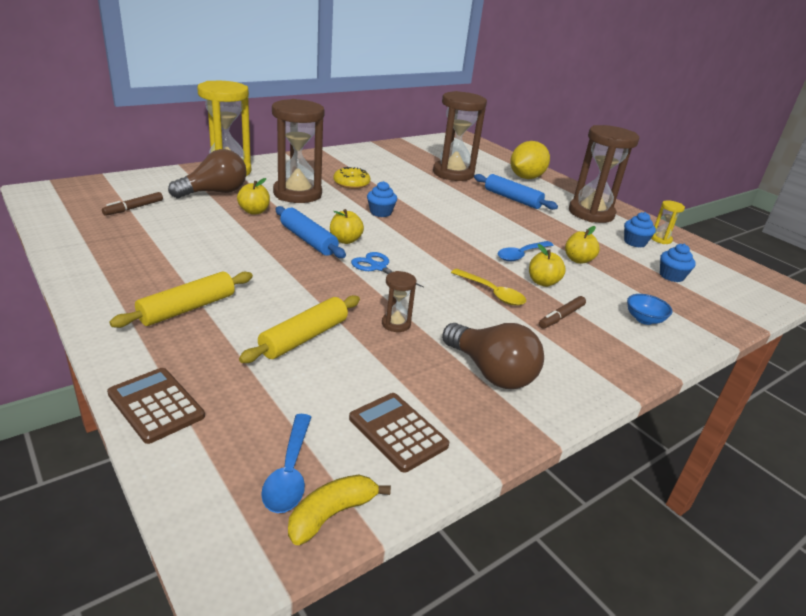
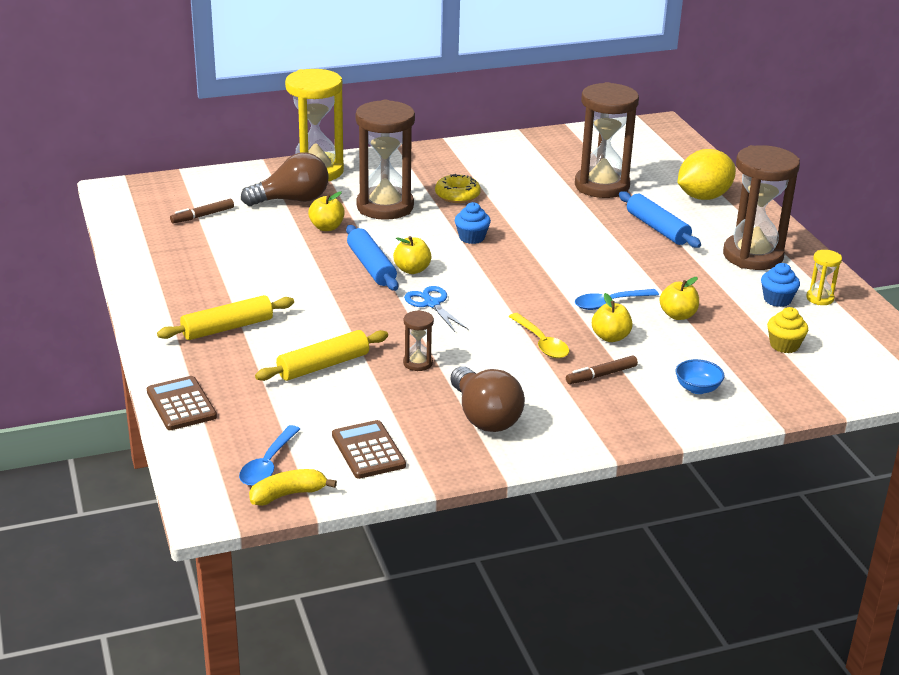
camera: 20 degrees right, 0 degrees up
(671, 276) = (784, 345): blue cupcake -> yellow cupcake

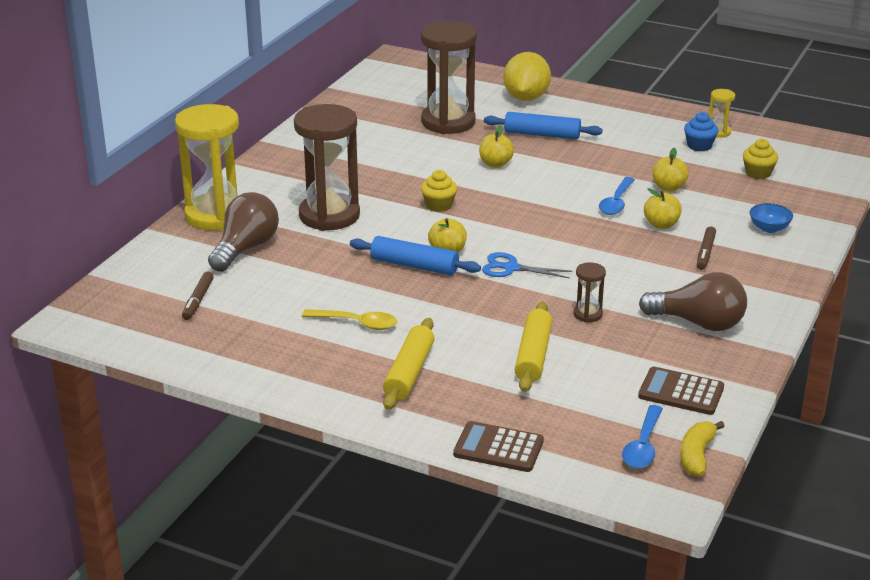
camera: 45 degrees left, 0 degrees up
(268, 464) = (643, 446): blue spoon -> blue spoon turned 45 degrees clockwise
(327, 227) = (319, 255): yellow apple -> yellow apple (495, 164)
(457, 195) = (364, 179): yellow donut -> none
(471, 237) = (439, 205): blue cupcake -> yellow cupcake
(541, 343) = (631, 253): yellow spoon -> yellow spoon (357, 323)
(753, 256) = (631, 124): brown hourglass -> none

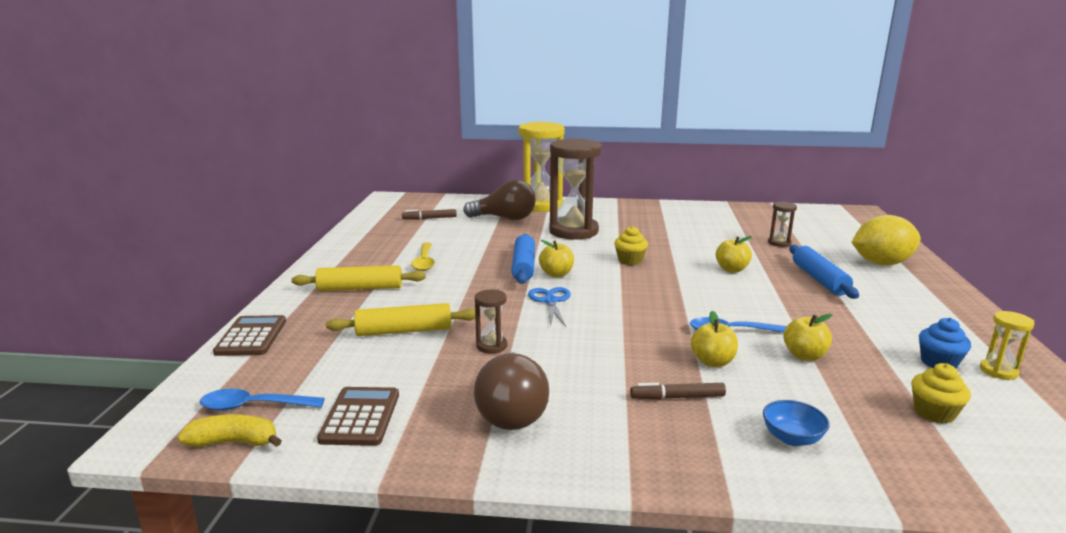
camera: 70 degrees right, 10 degrees down
(448, 122) = (779, 243): brown hourglass -> brown hourglass, size x0.43

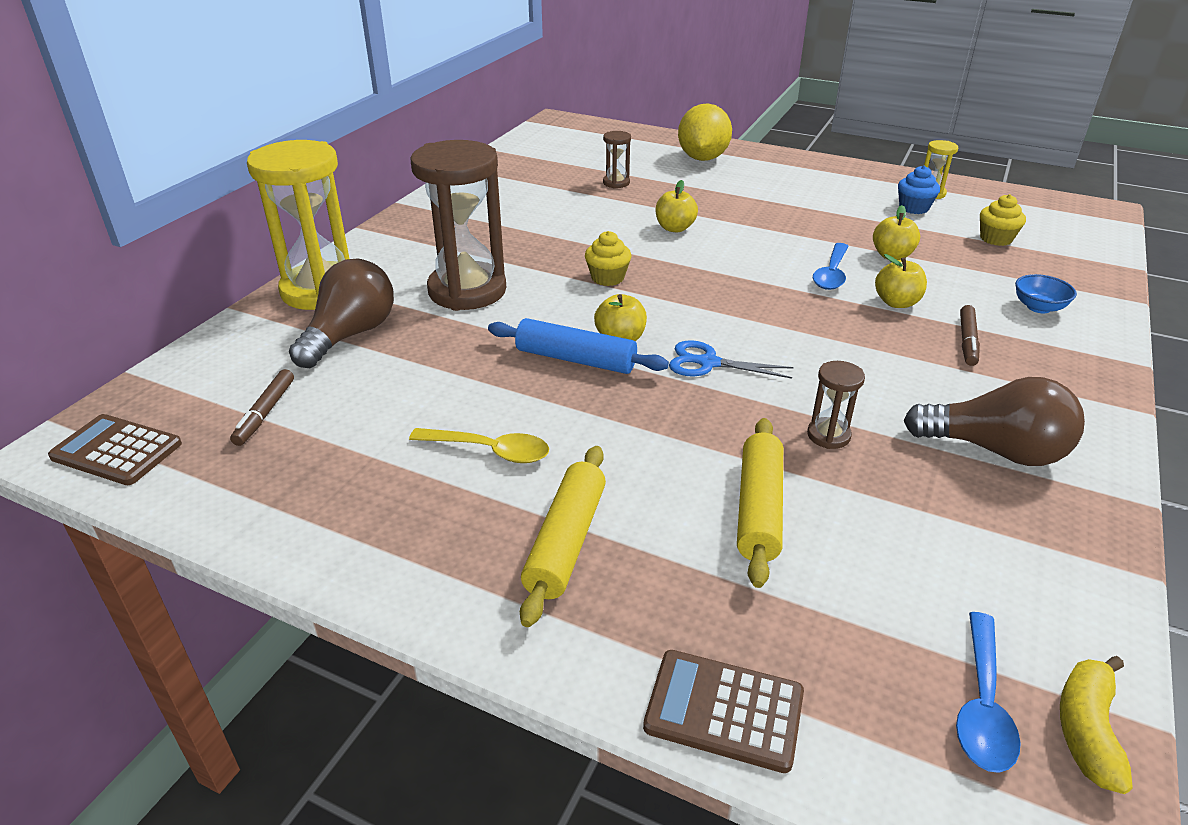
camera: 70 degrees left, 15 degrees up
(360, 417) = (1011, 581): brown calculator -> brown calculator (117, 451)
(819, 279) = (726, 196): blue rolling pin -> none

